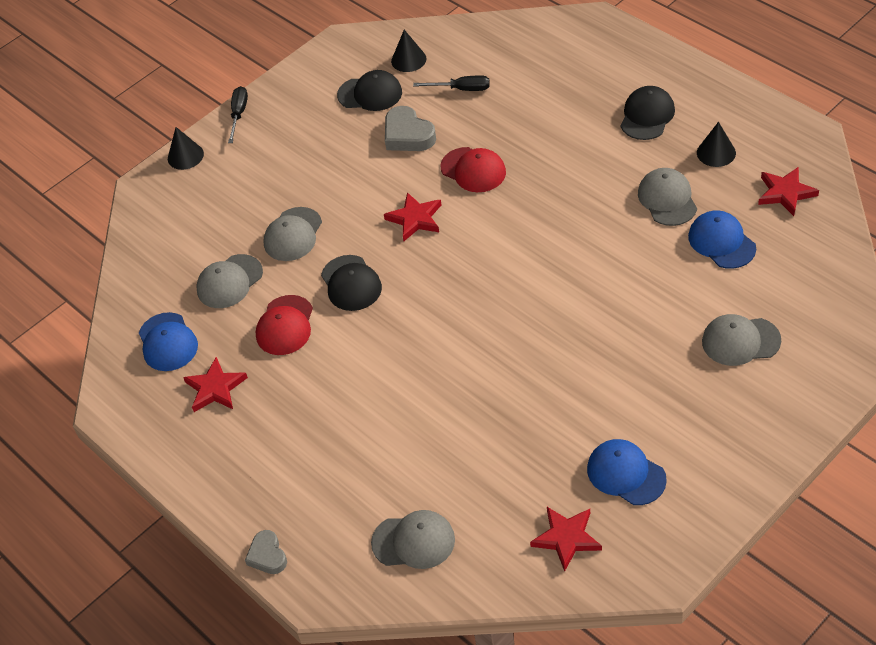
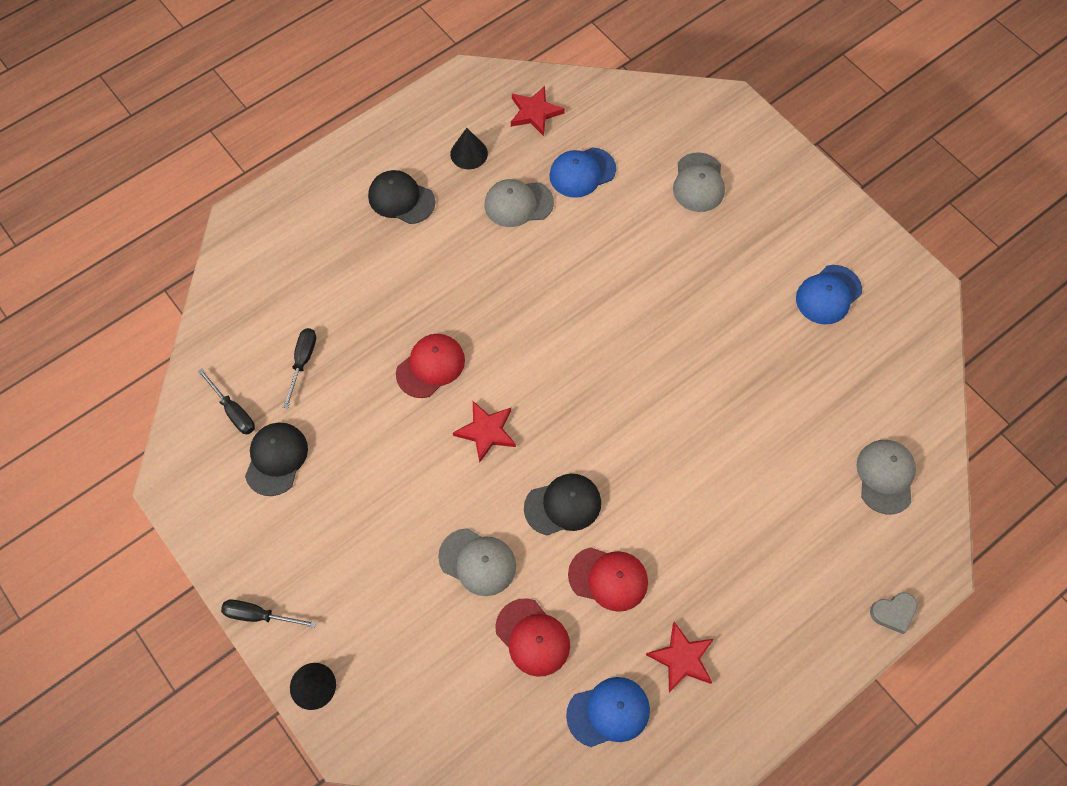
camera: 90 degrees left, 15 degrees up
(229, 282) = (532, 637): grey cap -> red cap
(408, 60) = (233, 411): black cone -> black screwdriver
(408, 135) = (357, 425): grey heart -> none
(566, 538) = (890, 351): red star -> none

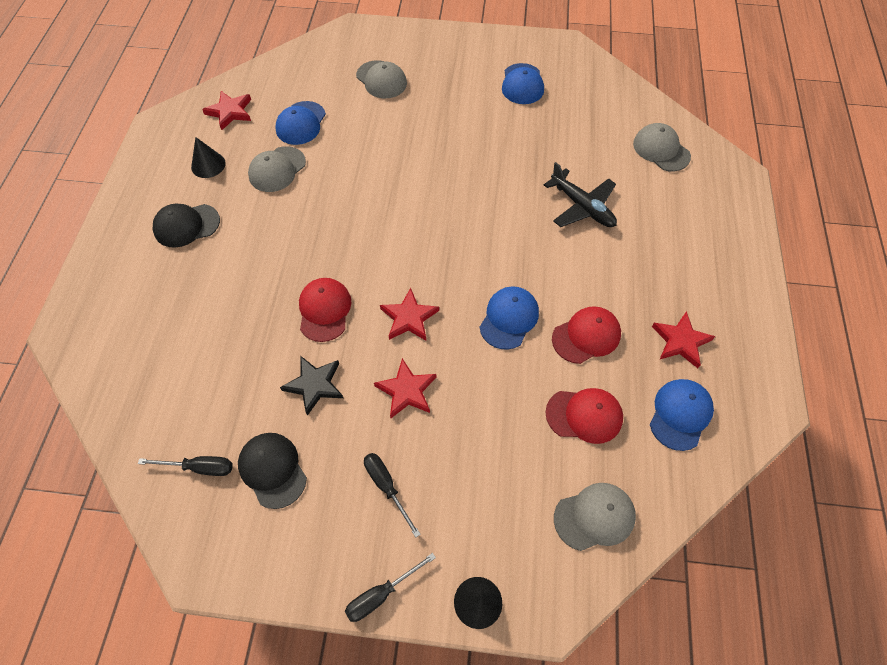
camera: 45 degrees left, 5 degrees down
(302, 362) = (222, 386): black screwdriver -> black screwdriver (386, 487)
(364, 421) = (314, 385): none -> black star
(423, 489) = (406, 391): none -> red star
(477, 562) = (496, 403): grey cap -> grey cap (594, 517)
(563, 505) = (509, 318): black cap -> blue cap
(740, 465) = (582, 207): none -> black plane
(893, 613) = (749, 214): grey heart -> none

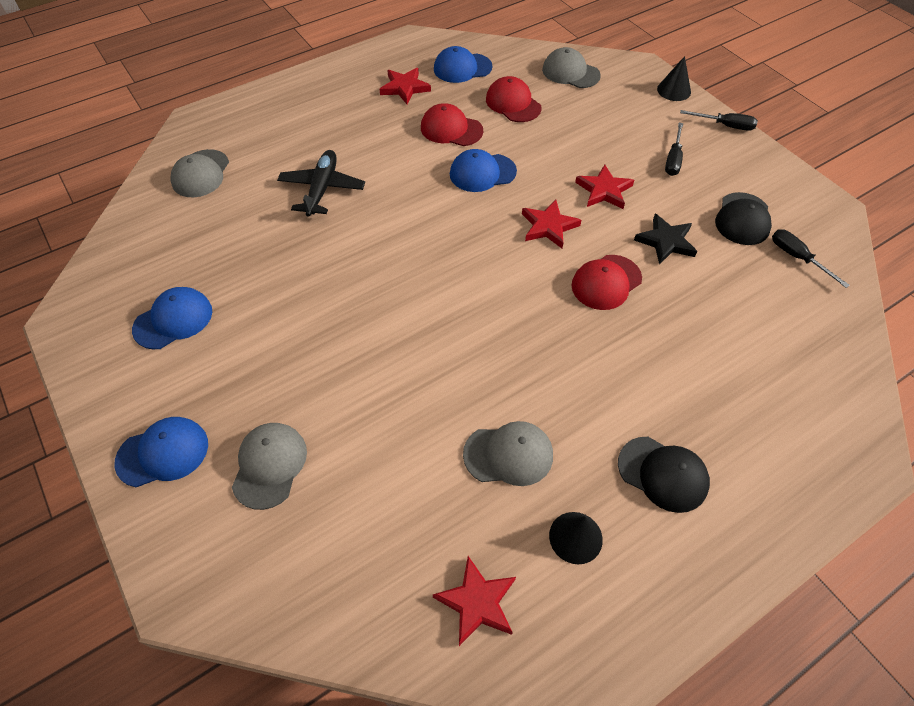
camera: 130 degrees left, 5 degrees down
(301, 123) = (420, 493): blue cap -> blue cap (163, 453)

